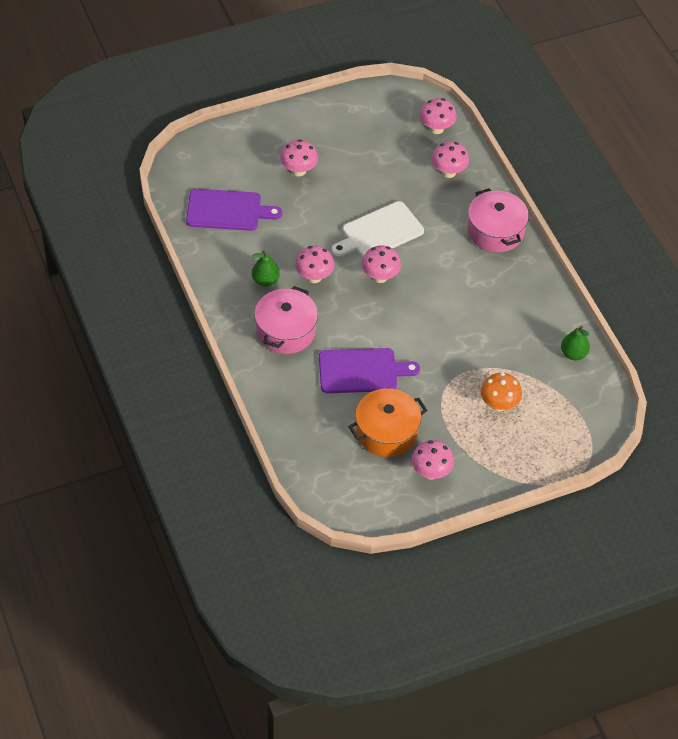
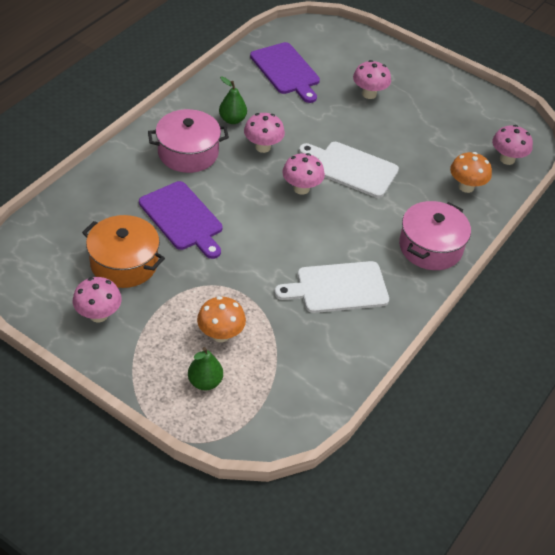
camera: 55 degrees right, 5 degrees down
(448, 172) = (466, 187): pink mushroom -> orange mushroom
(499, 310) = (338, 288): none -> white cutting board
(573, 354) = (334, 370): green pear -> green pear (205, 382)

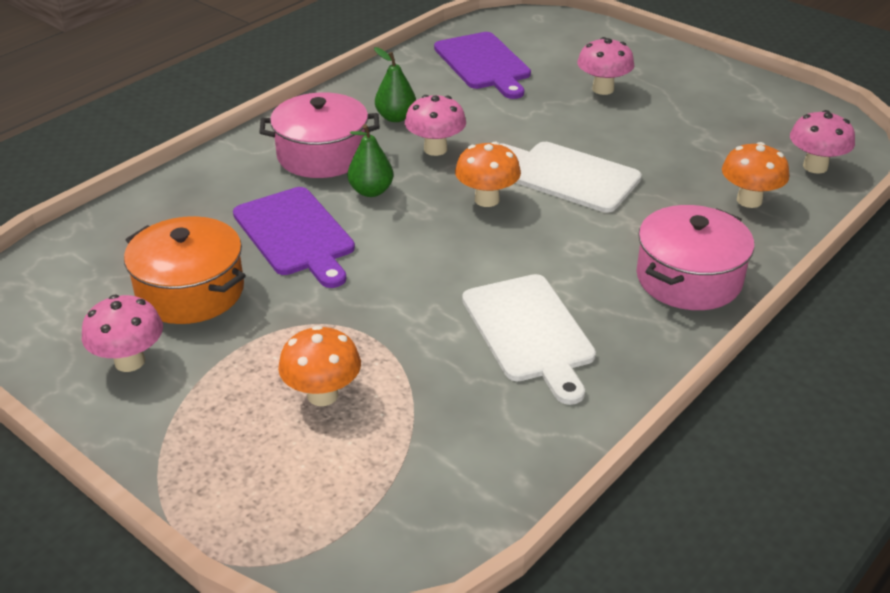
camera: 10 degrees right, 10 degrees down
(205, 382) = (281, 466): green pear -> green pear (371, 191)
(301, 188) = (487, 200): pink mushroom -> orange mushroom
(338, 288) = (529, 332): white cutting board -> white cutting board turned 105 degrees counterclockwise

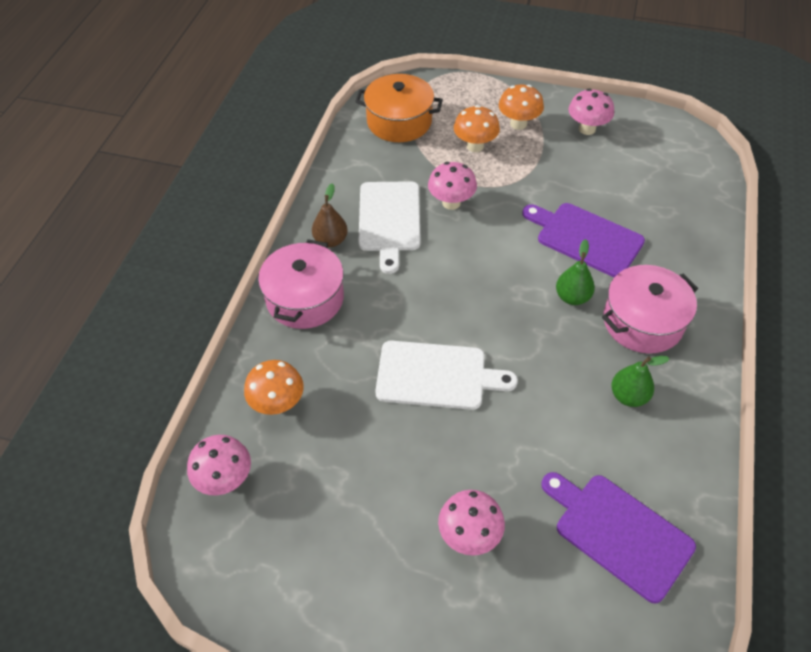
camera: 155 degrees right, 15 degrees up
(190, 291) = (603, 176): orange pot -> orange pot (399, 121)
(435, 149) = (562, 366): pink mushroom -> pink mushroom (451, 203)
(487, 200) = (483, 322): orange mushroom -> orange mushroom (518, 124)
(529, 332) = (389, 220): white cutting board -> white cutting board turned 135 degrees counterclockwise
(628, 332) = (330, 240): none -> brown pear

